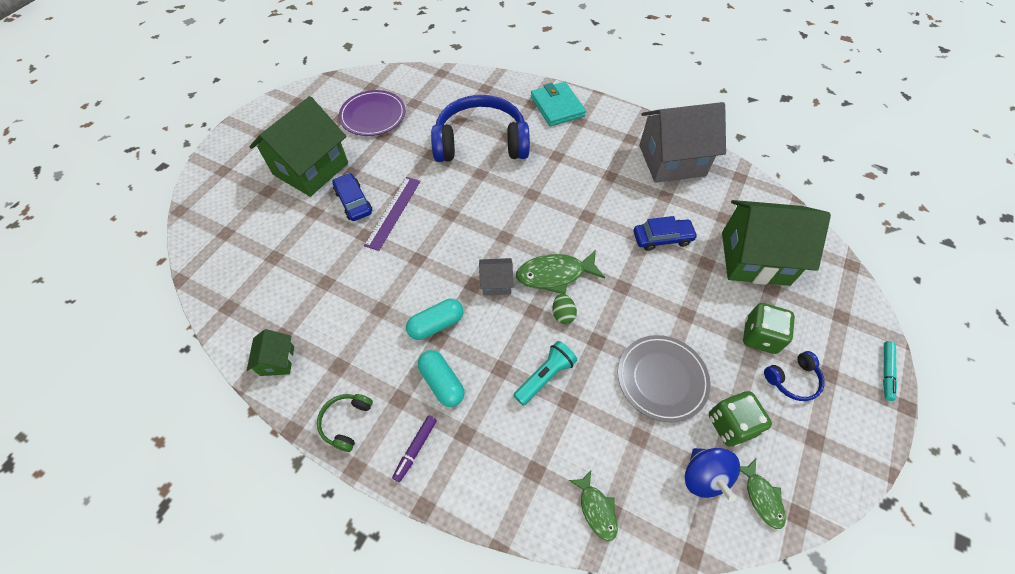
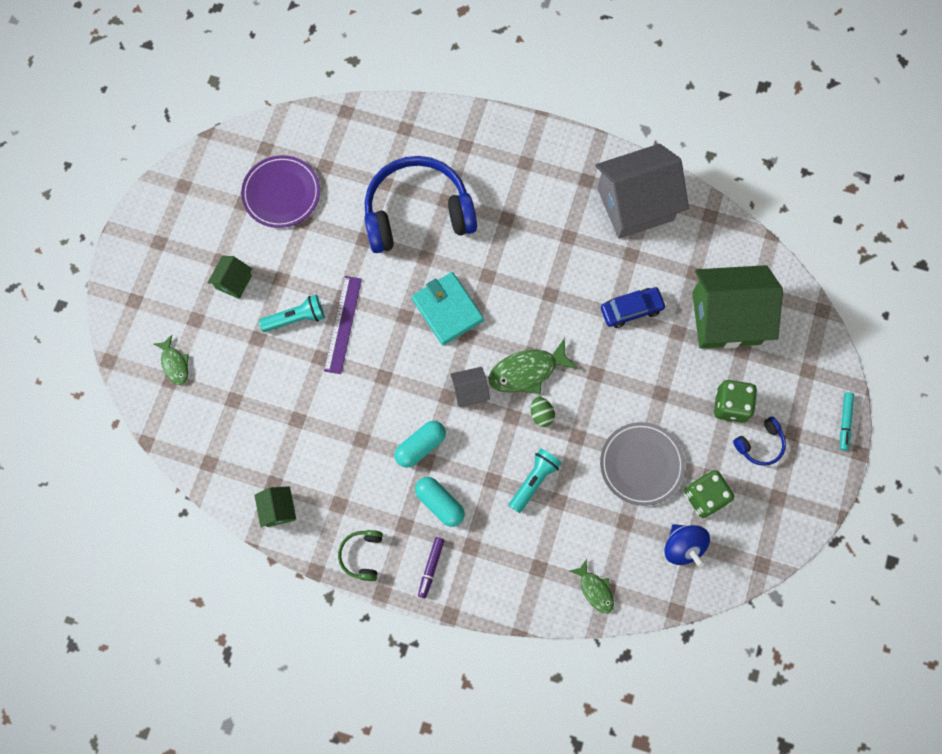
camera: 10 degrees left, 15 degrees up
(310, 169) = (233, 282): green house -> green house, size x0.45
(354, 202) = (296, 318): blue car -> turquoise flashlight
(557, 107) = (496, 144): turquoise wallet -> turquoise wallet (447, 310)
(761, 497) = (731, 555): green fish -> green fish (175, 364)

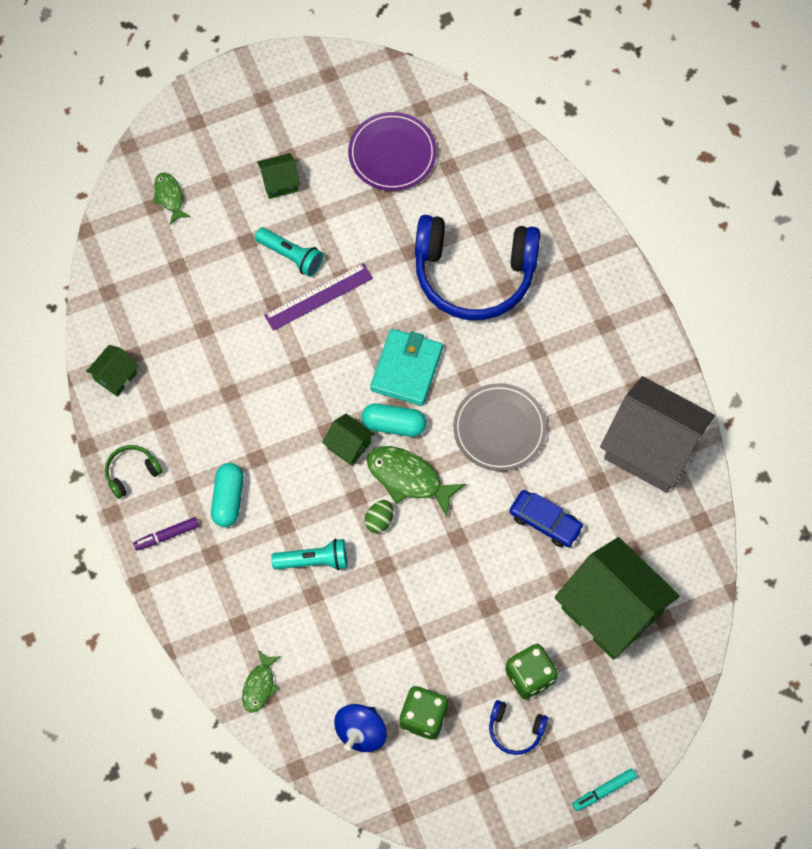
camera: 50 degrees right, 5 degrees down
(175, 364) = (169, 197): green fish -> green fish turned 135 degrees clockwise
(417, 213) = (474, 274): blue headphones -> blue headphones turned 150 degrees clockwise
(420, 446) = (265, 444): turquoise capsule -> turquoise capsule (394, 425)
(470, 391) = (349, 445): grey house -> green house
(641, 464) = (406, 640): grey plate -> grey plate (499, 429)

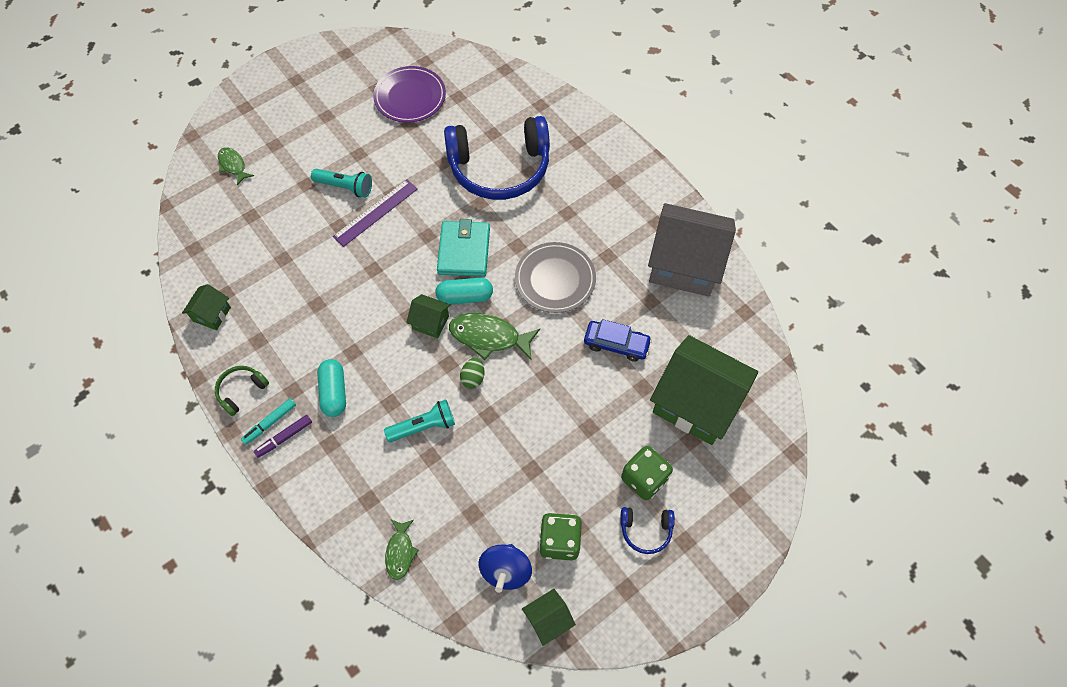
camera: 15 degrees left, 5 degrees down
(279, 182) = (323, 136): green house -> green house (548, 620)
(604, 791) = (742, 565): turquoise marker -> turquoise marker (270, 423)

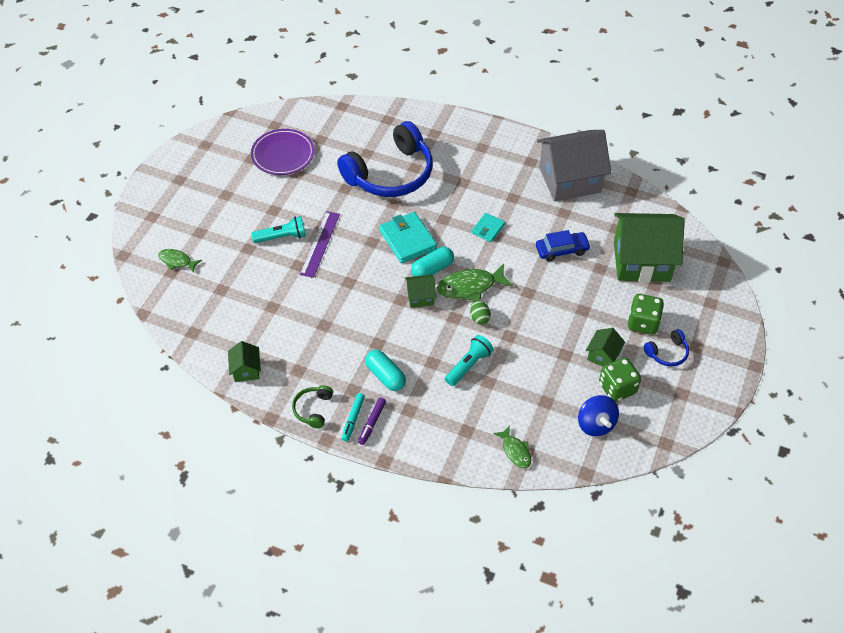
camera: 30 degrees left, 10 degrees down
(548, 620) = (646, 438): green house -> green house (603, 355)
(555, 279) = (488, 229): grey plate -> turquoise wallet

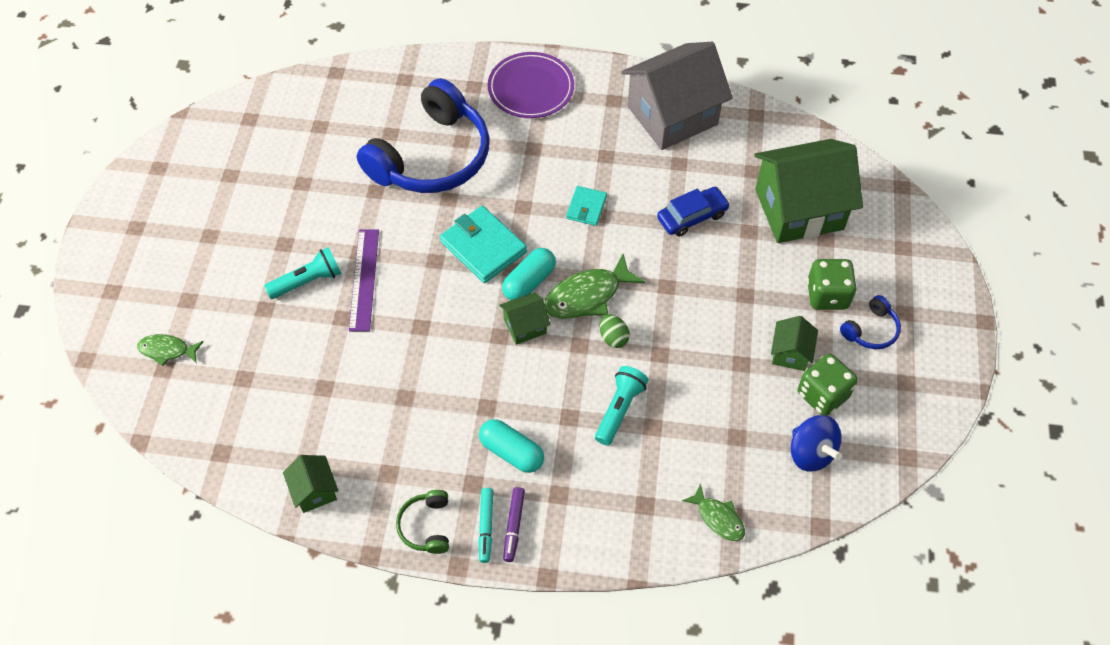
camera: 15 degrees left, 5 degrees up
(283, 154) = (274, 159): purple plate -> purple plate (531, 88)

